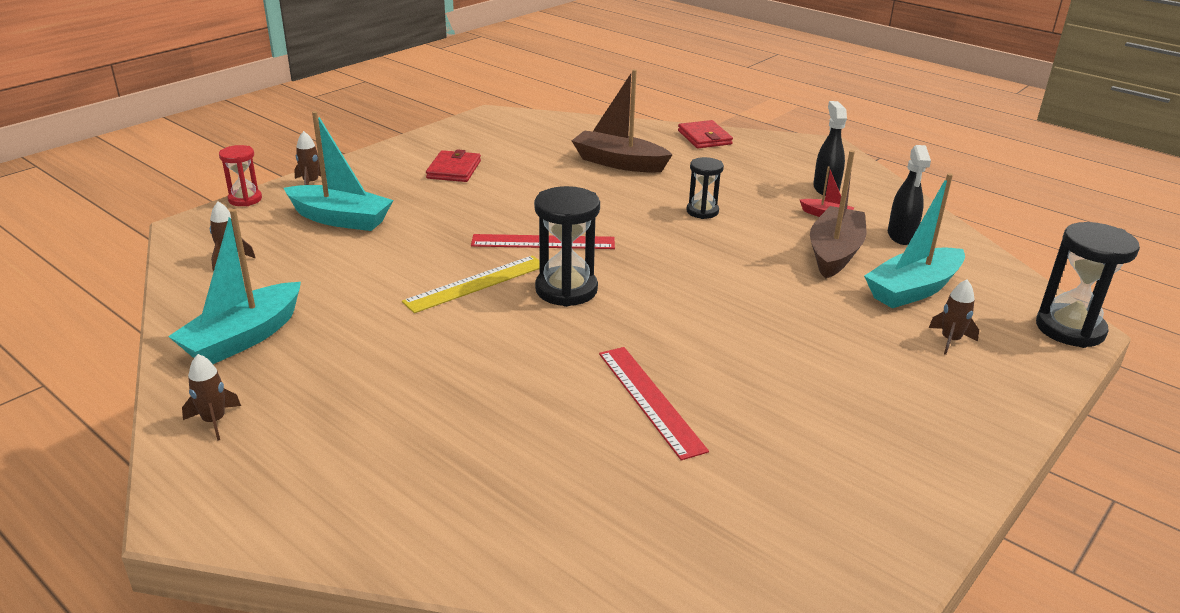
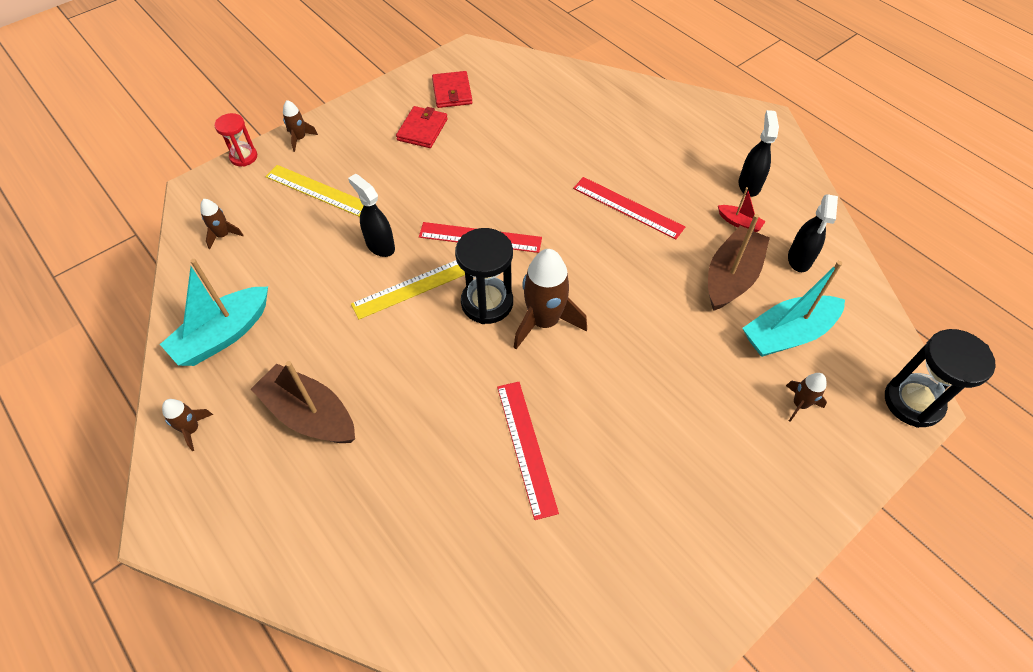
camera: 10 degrees right, 25 degrees up
(340, 219) = (317, 190): turquoise boat -> yellow ruler
(426, 255) = (380, 245): none -> black spray bottle
(619, 163) = (569, 131): brown boat -> brown boat (310, 414)
(638, 299) = (544, 321): none -> brown rocket
(702, 211) = (627, 207): black hourglass -> red ruler
(704, 137) = (656, 99): red wallet -> red wallet (452, 92)

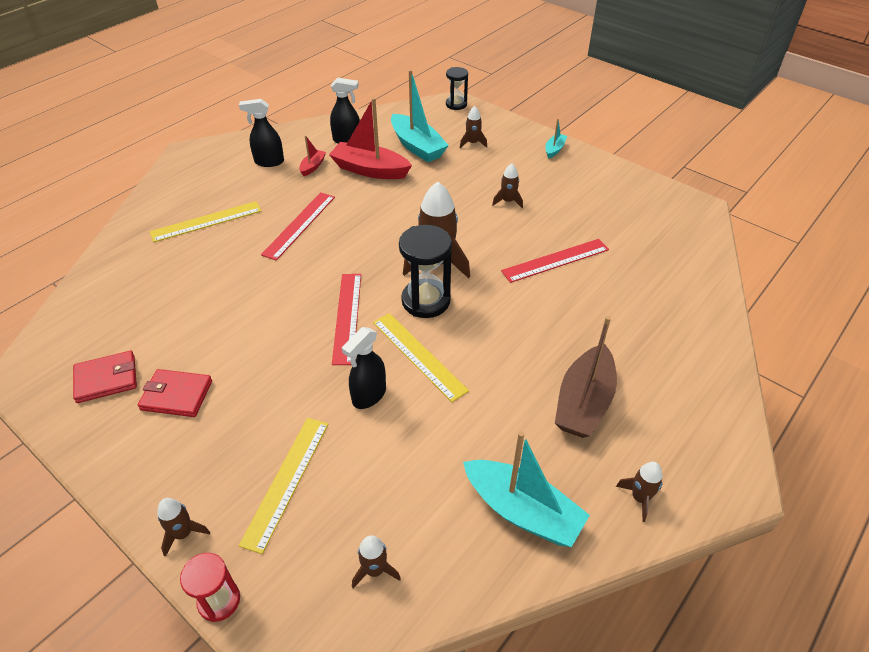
camera: 100 degrees left, 10 degrees down
(642, 138) = (206, 221): none -> yellow ruler
(654, 420) = (508, 201): none -> brown rocket
(731, 277) = (370, 170): brown boat -> red boat
(786, 518) = (554, 149): none -> turquoise boat
(913, 402) = (456, 104): black hourglass -> black hourglass, size x0.60

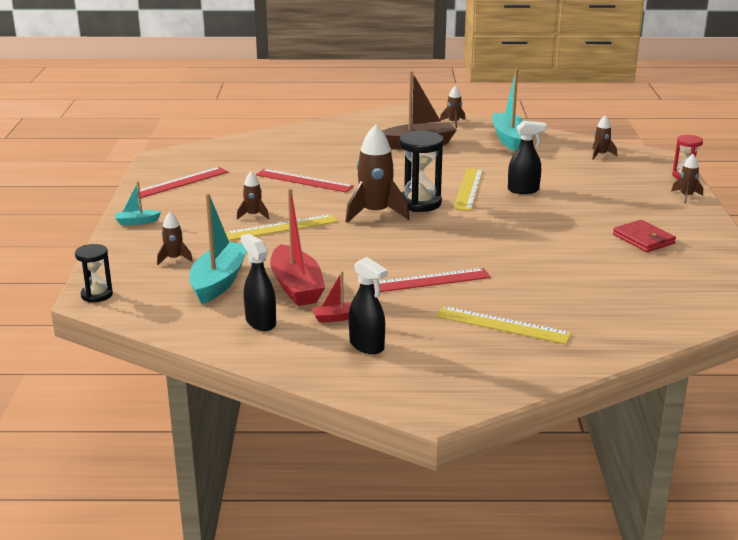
camera: 130 degrees left, 20 degrees down
(106, 379) = (688, 267): red wallet -> none
(287, 481) = (611, 187): yellow ruler -> yellow ruler (281, 227)
(347, 317) = (482, 220): red ruler -> red ruler (180, 182)

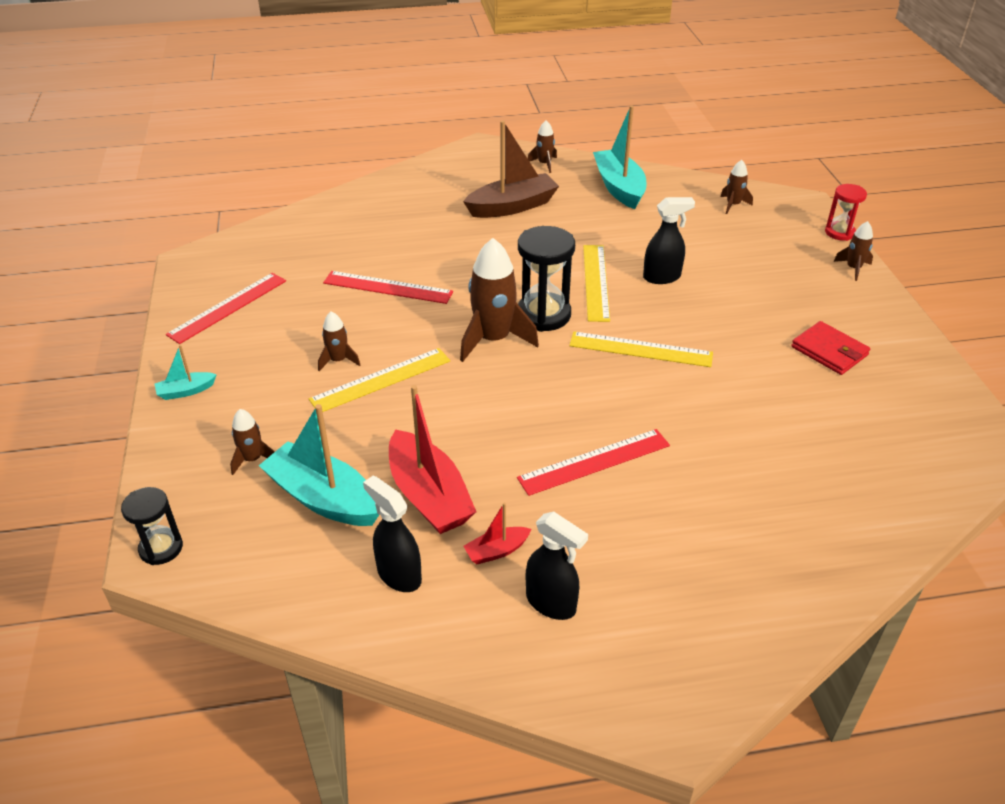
camera: 10 degrees left, 15 degrees up
(219, 281) = (323, 498): turquoise boat -> turquoise boat turned 60 degrees counterclockwise
(503, 325) = (711, 536): yellow ruler -> yellow ruler (640, 349)

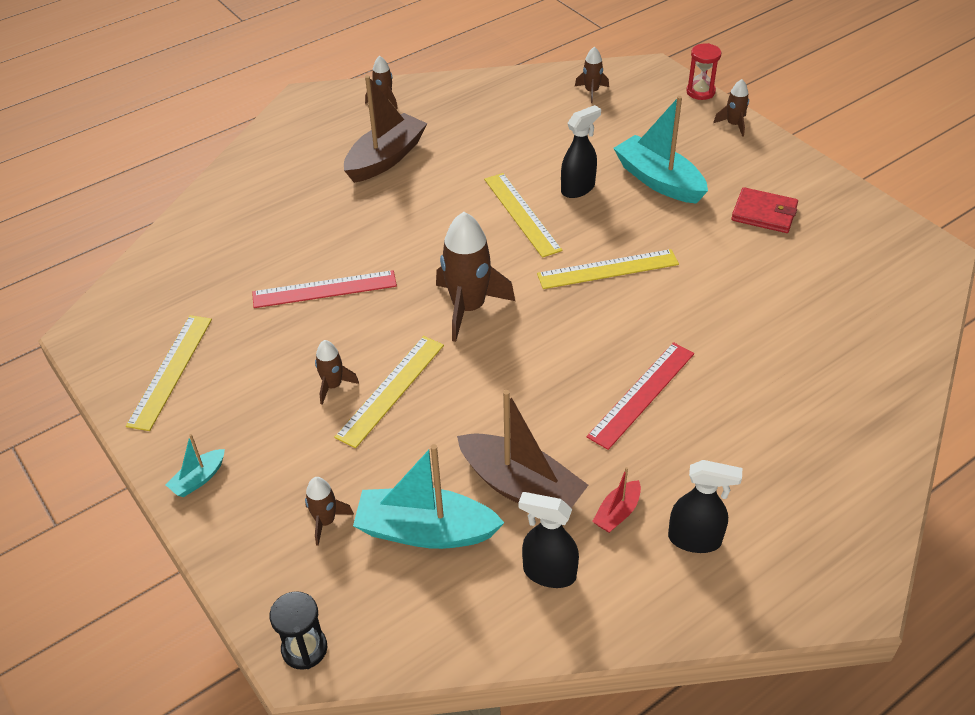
camera: 25 degrees left, 5 degrees up
(228, 307) = (170, 371): red ruler -> yellow ruler
(429, 496) = (521, 487): red boat -> brown boat
(543, 315) = (497, 265): black hourglass -> none
(619, 187) = (475, 105): turquoise boat -> turquoise boat (659, 180)

